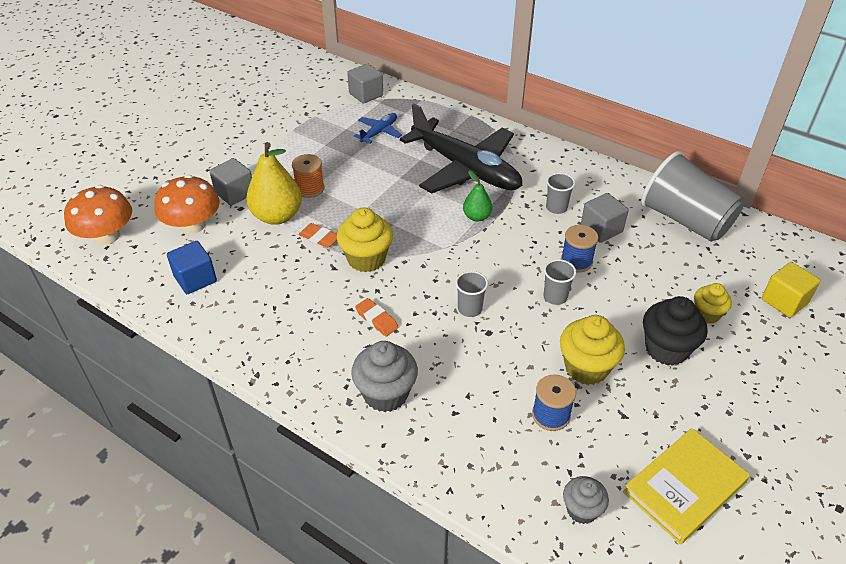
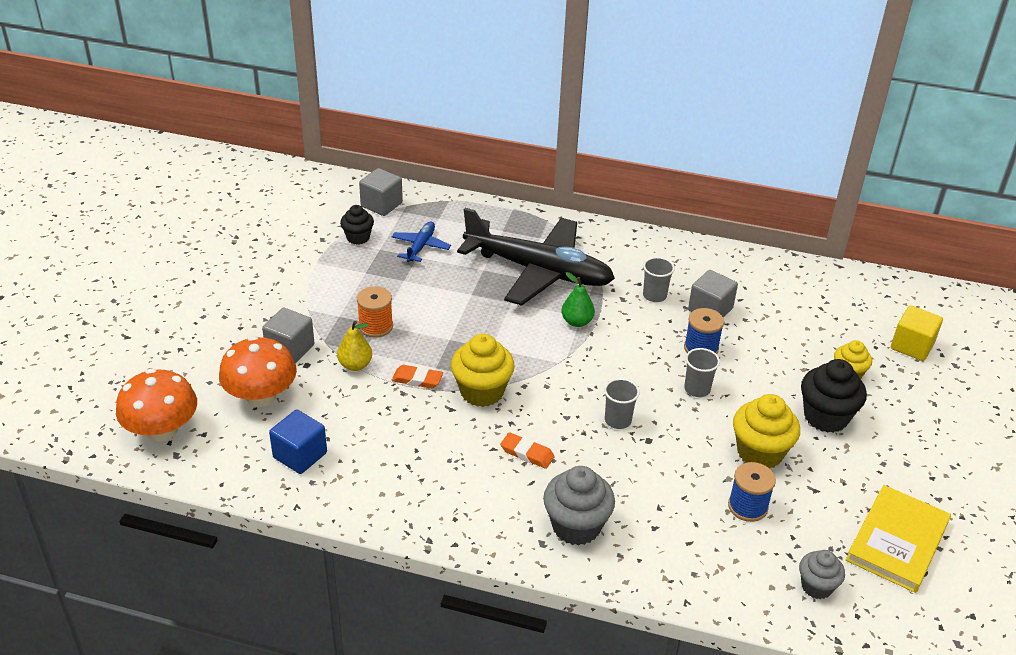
camera: 20 degrees left, 5 degrees down
(277, 216) = (355, 365): yellow pear -> yellow pear, size x0.55
(334, 117) = (358, 237): none -> black cupcake
(685, 220) = (787, 284): grey cup -> none

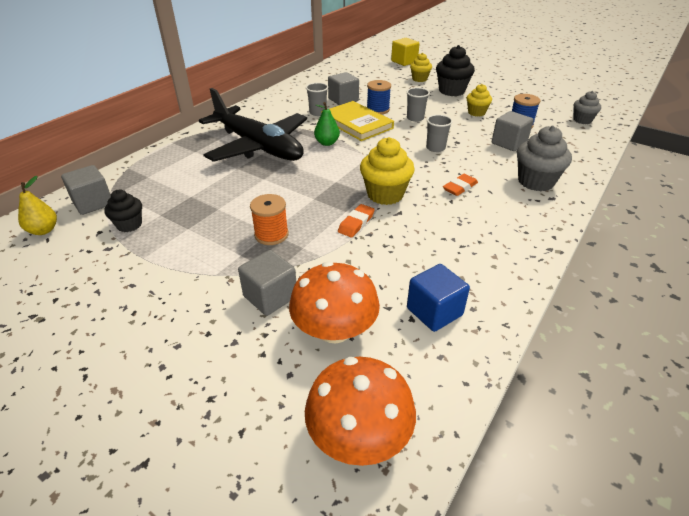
camera: 70 degrees left, 0 degrees up
(355, 365) = (319, 255): yellow pear -> yellow pear (43, 230)
(420, 247) = (178, 192): blue plane -> none
(538, 271) = (258, 146): black plane -> black plane turned 90 degrees clockwise
(675, 495) = (509, 143): none -> grey cube
(759, 453) = (476, 113): yellow cupcake -> yellow cupcake, size x0.61
(897, 541) = (547, 95): yellow book -> yellow book (357, 123)

